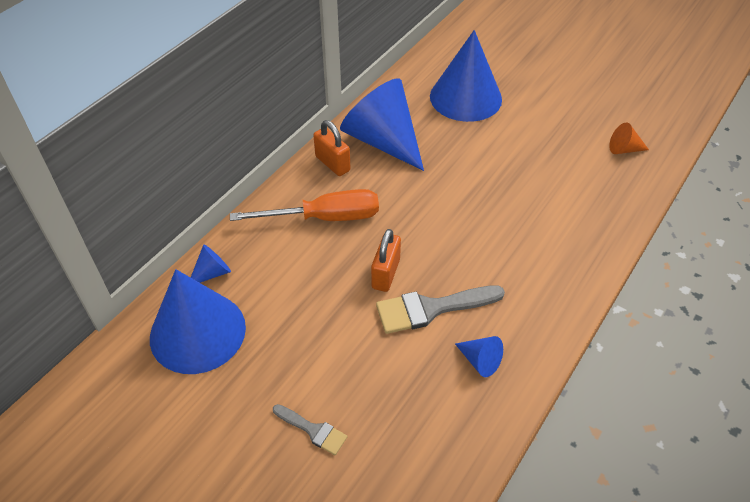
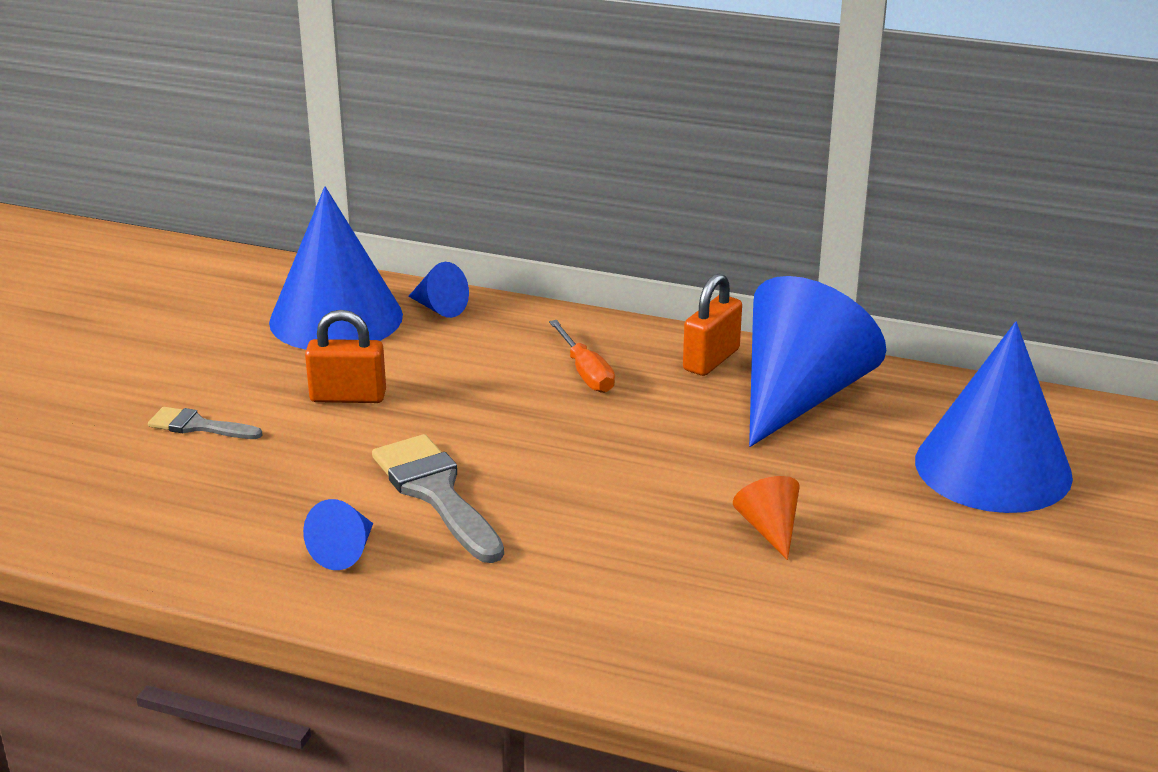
camera: 75 degrees right, 20 degrees down
(313, 430) = (198, 426): grey brush -> grey brush turned 90 degrees clockwise
(324, 218) = (585, 372): orange screwdriver -> orange screwdriver, size x0.57
(385, 274) = (492, 442): orange padlock -> orange padlock (348, 397)
(624, 149) = (987, 694): orange cone -> orange cone (769, 529)

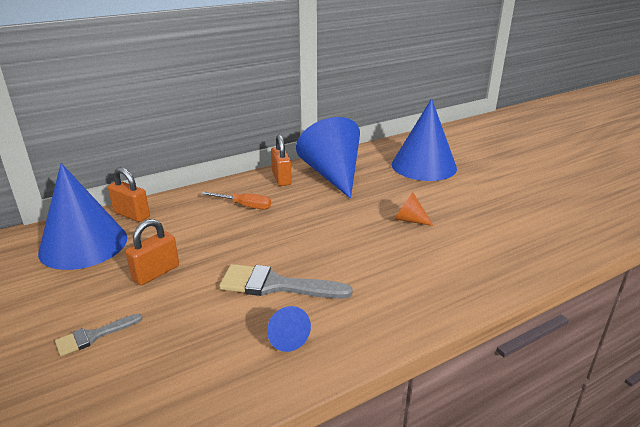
camera: 50 degrees left, 0 degrees up
(439, 308) = (132, 215): blue cone -> orange padlock

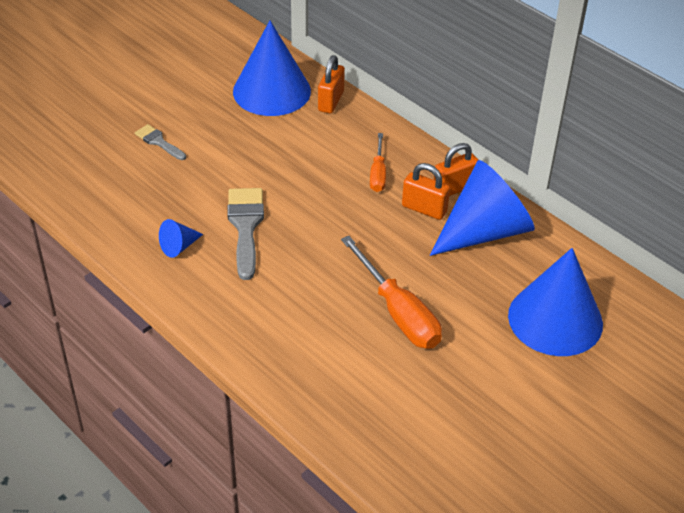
camera: 75 degrees right, 15 degrees up
(156, 273) = (243, 148): orange padlock -> orange padlock (424, 209)
(409, 220) = (398, 312): orange cone -> orange screwdriver

